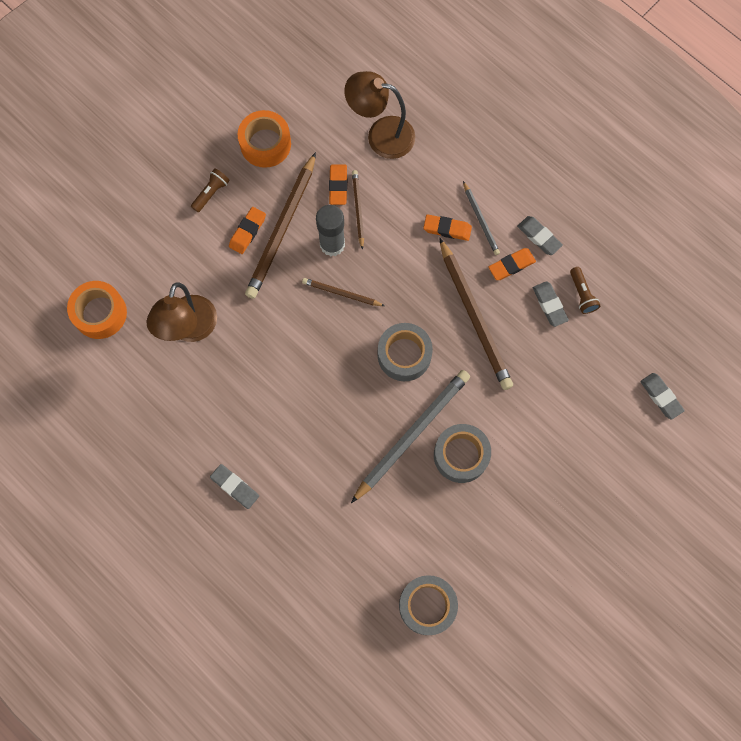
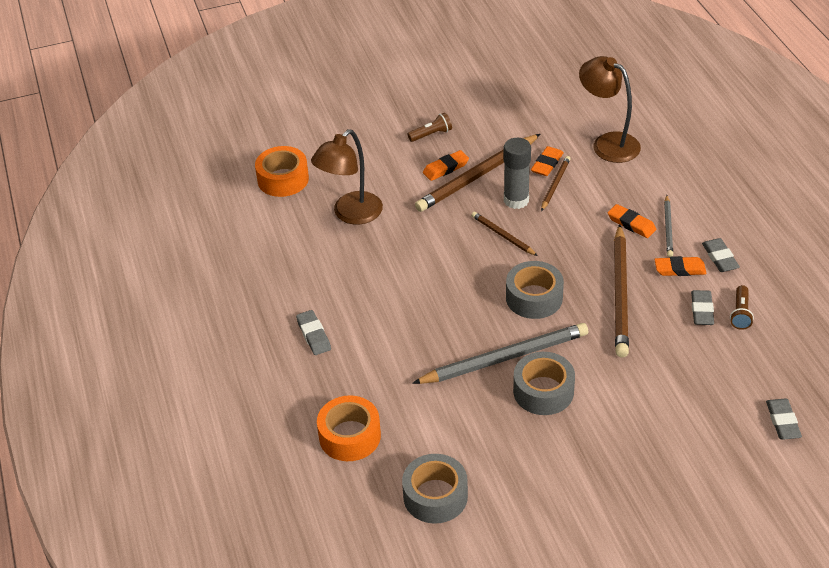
camera: 30 degrees right, 30 degrees down
(265, 144) = (499, 118): orange tape -> orange tape (349, 436)

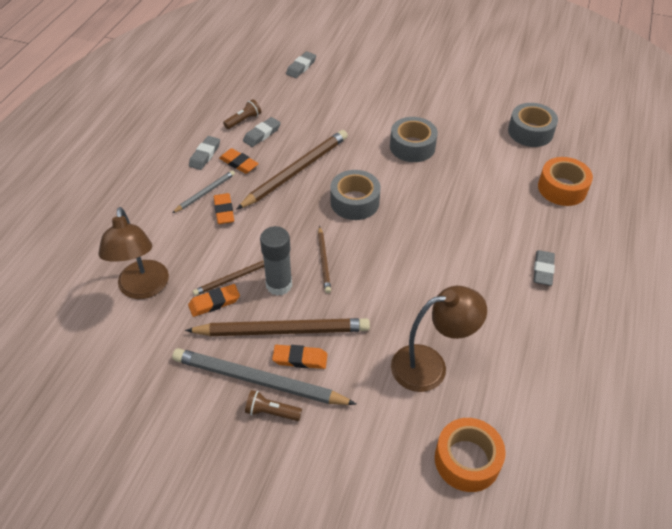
camera: 145 degrees left, 5 degrees up
(504, 358) = (416, 177): grey pencil -> grey pencil (259, 381)

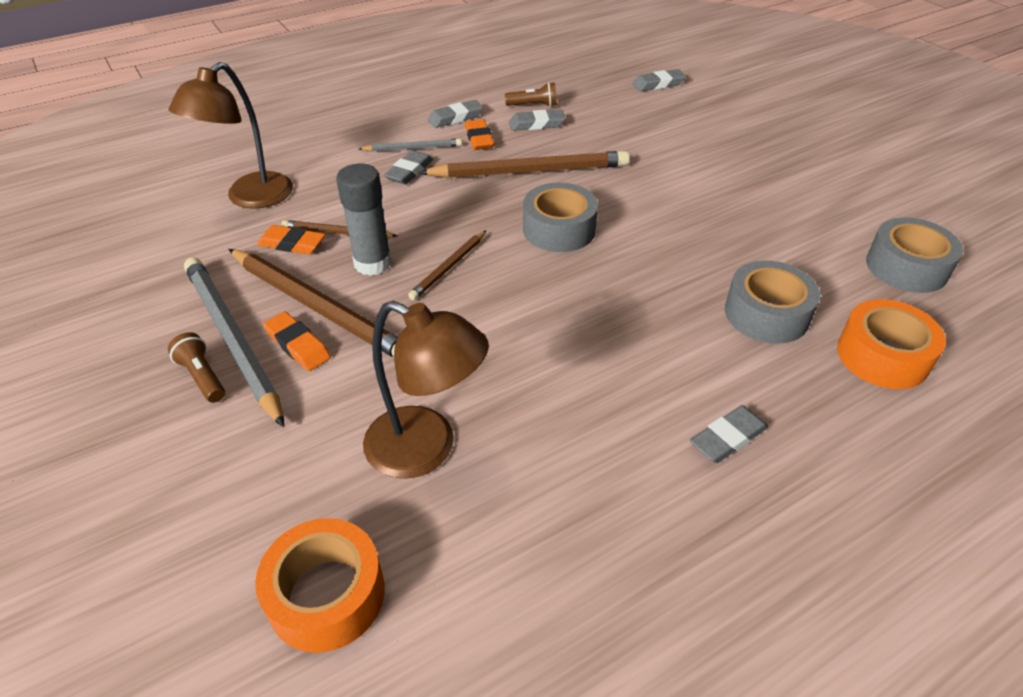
camera: 40 degrees right, 5 degrees down
(224, 211) = (409, 171): orange eraser -> grey eraser
(412, 146) = (703, 209): grey tape -> grey tape (766, 314)

